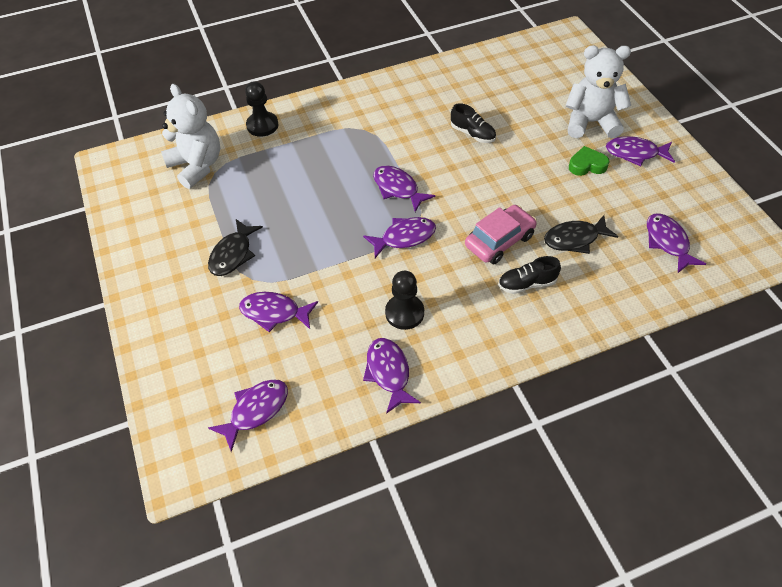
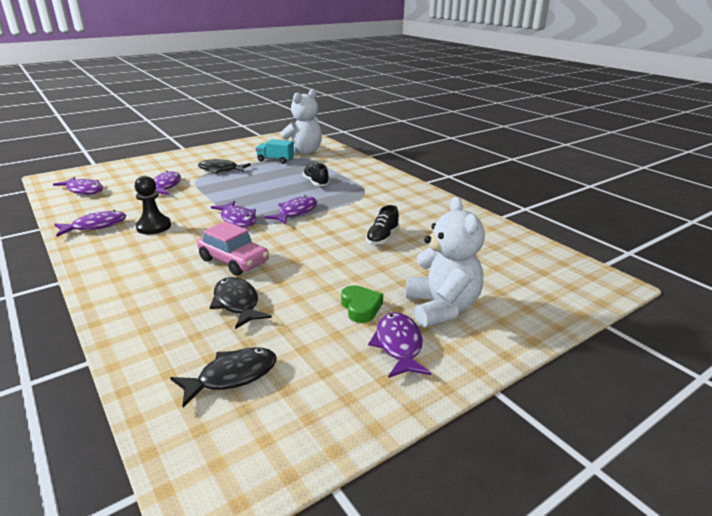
camera: 75 degrees right, 25 degrees down
(218, 196) = (275, 160): none -> turquoise truck
(262, 125) = (352, 163): black pawn -> none
(527, 284) = (176, 278): black shoe -> black shoe (316, 182)
(668, 242) = (232, 376): purple fish -> black fish

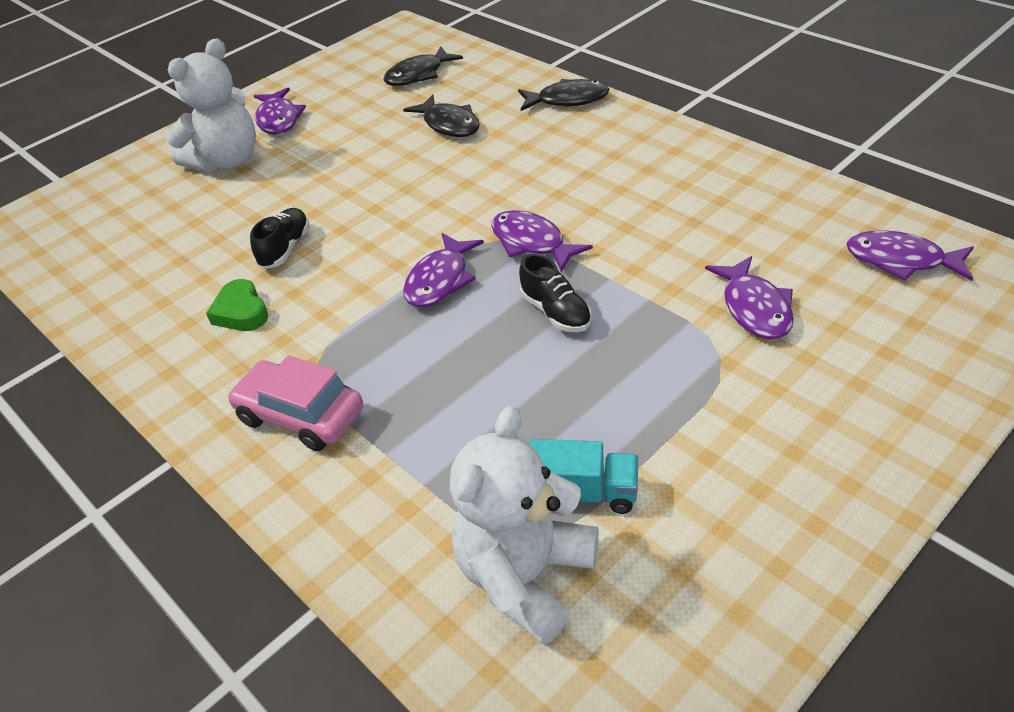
camera: 175 degrees right, 15 degrees up
(95, 226) = (745, 185): purple fish -> none
(154, 226) = (653, 202): black pawn -> none
(221, 170) = (694, 404): black fish -> black fish (567, 100)
(234, 261) = (486, 170): pink car -> pink car (301, 415)
(316, 182) = (431, 391): black shoe -> black shoe (556, 312)
(361, 307) = (315, 145): green heart -> green heart (241, 312)
(442, 308) = (227, 160): white teddy bear -> white teddy bear turned 120 degrees counterclockwise

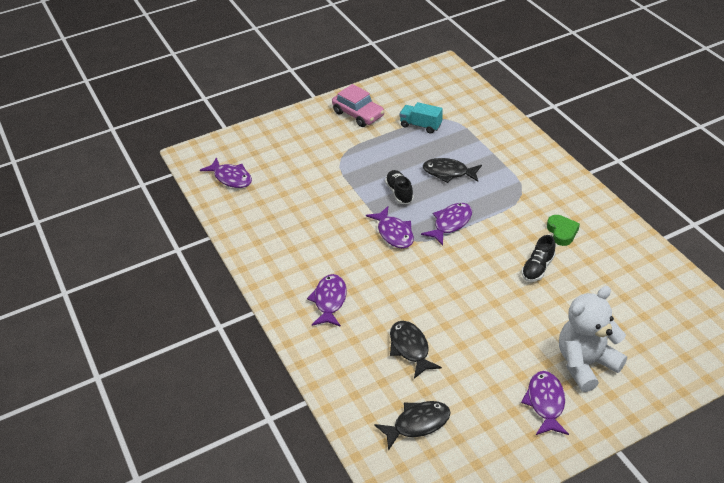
camera: 165 degrees left, 0 degrees up
(301, 415) = (529, 174): pink car -> pink car (358, 114)
(525, 576) = (450, 108): white teddy bear -> none
(567, 100) = (316, 346): black fish -> black fish (448, 172)
(754, 308) = (311, 173): purple fish -> purple fish (329, 301)

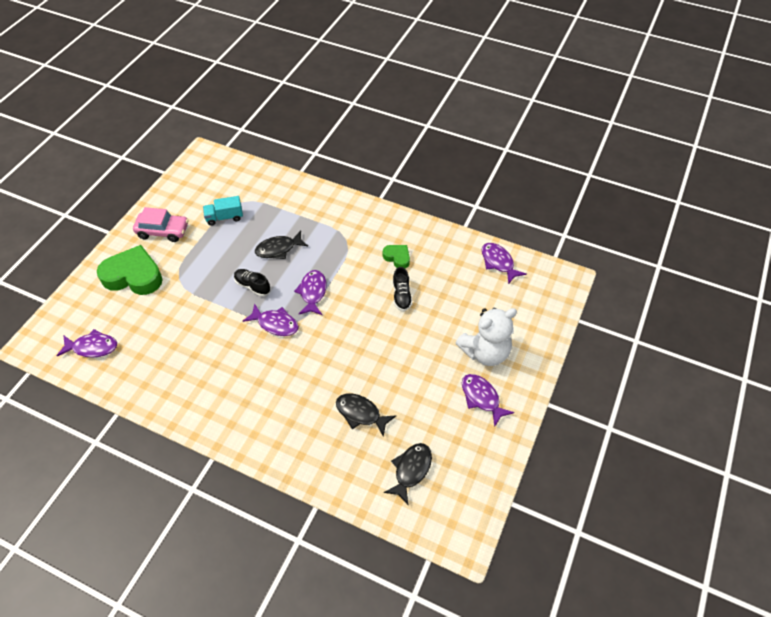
camera: 40 degrees left, 10 degrees up
(306, 139) = (133, 276): none -> green heart
(329, 301) = (269, 411): purple fish -> purple fish (498, 262)
(585, 364) = (485, 352): white teddy bear -> white teddy bear turned 135 degrees counterclockwise

